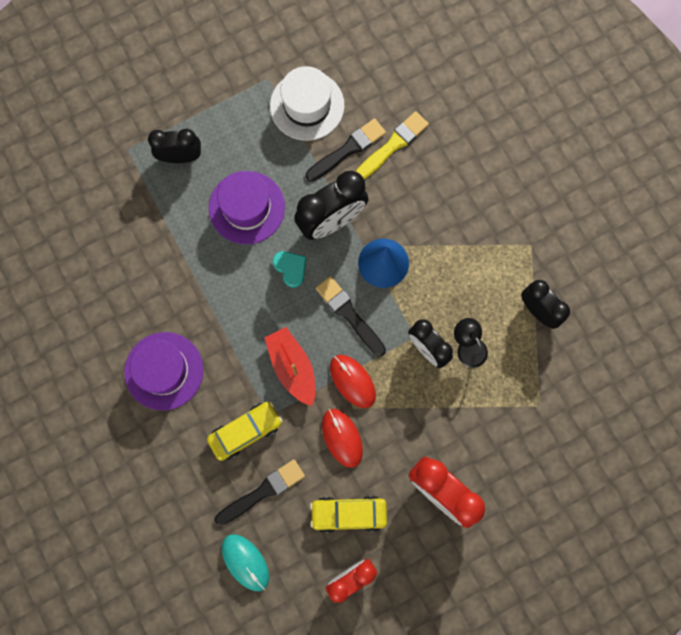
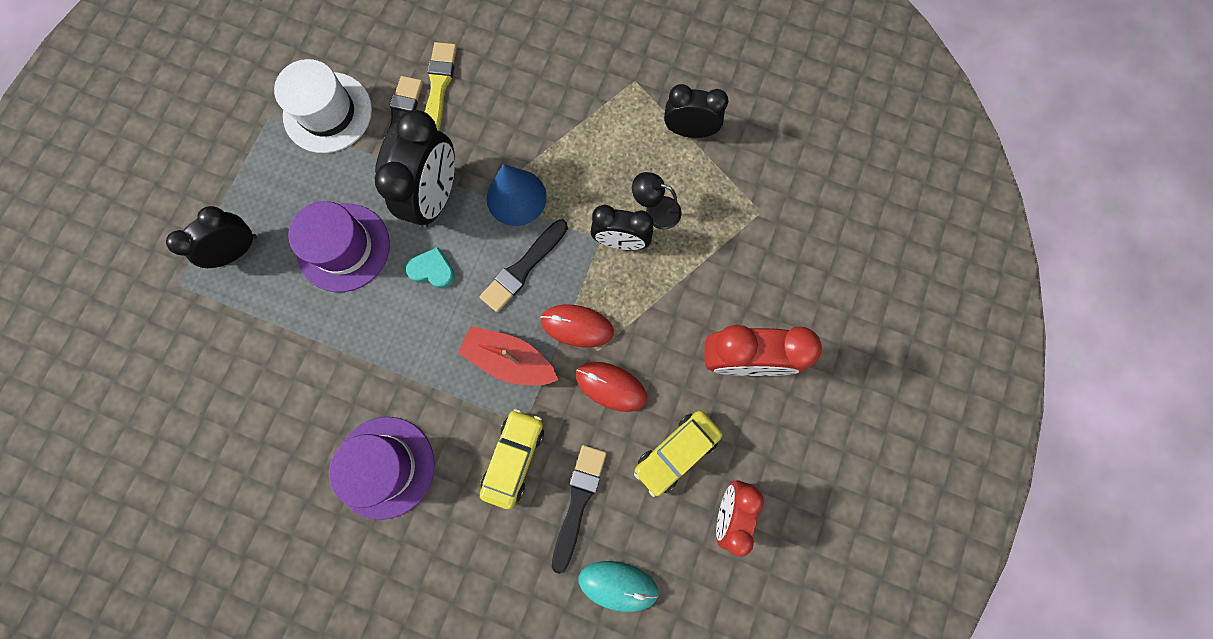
camera: 40 degrees left, 0 degrees up
(349, 314) = (523, 268): black brush -> black brush turned 60 degrees counterclockwise

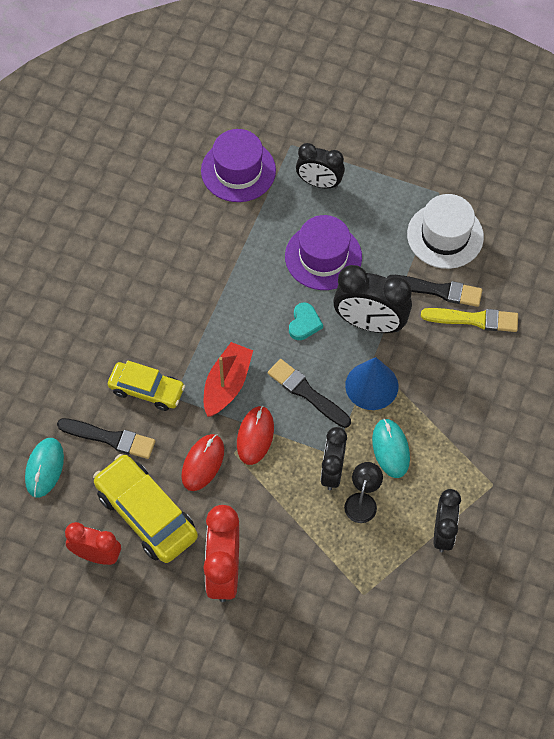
camera: 90 degrees right, 15 degrees down
(238, 250) = (319, 183): black clock -> black clock turned 150 degrees clockwise
(385, 467) = (144, 298): purple hat -> purple hat (238, 170)
(594, 179) = (390, 449): none -> turquoise mouse
(676, 452) = (146, 514): yellow car -> yellow car, size x1.52

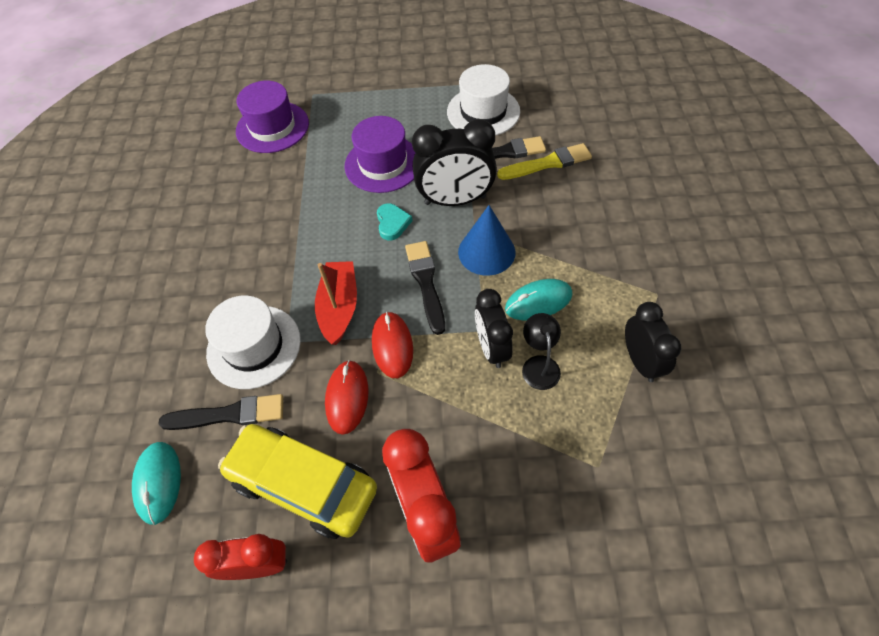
camera: 20 degrees left, 5 degrees down
(147, 390) = (254, 346): yellow car -> white hat
(307, 393) = (426, 283): black brush -> black brush turned 60 degrees clockwise
(319, 183) = (351, 112): black clock -> none
(390, 449) = (538, 301): turquoise mouse -> turquoise mouse turned 75 degrees counterclockwise

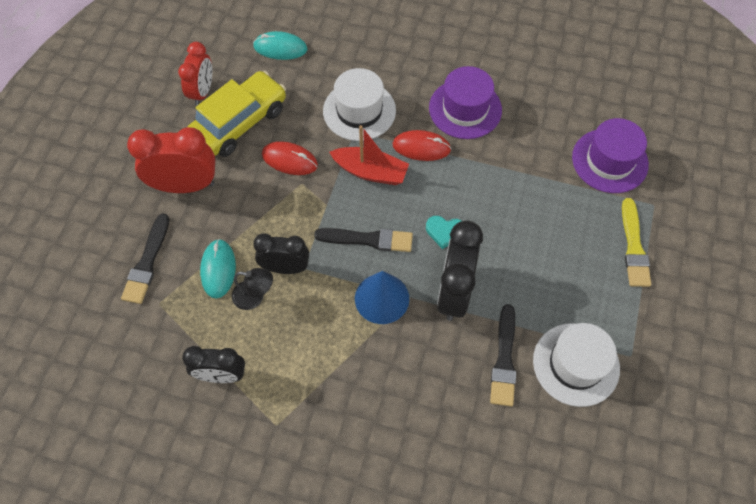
camera: 105 degrees right, 5 degrees up
(229, 414) = (310, 89): black brush -> black brush (147, 262)
(383, 164) = (525, 244): purple hat -> purple hat (465, 109)
(392, 345) = (319, 199): red mouse -> red mouse (421, 147)
(538, 301) = (312, 320): turquoise mouse -> turquoise mouse (218, 269)
(548, 163) = (473, 399): yellow brush -> yellow brush (633, 247)

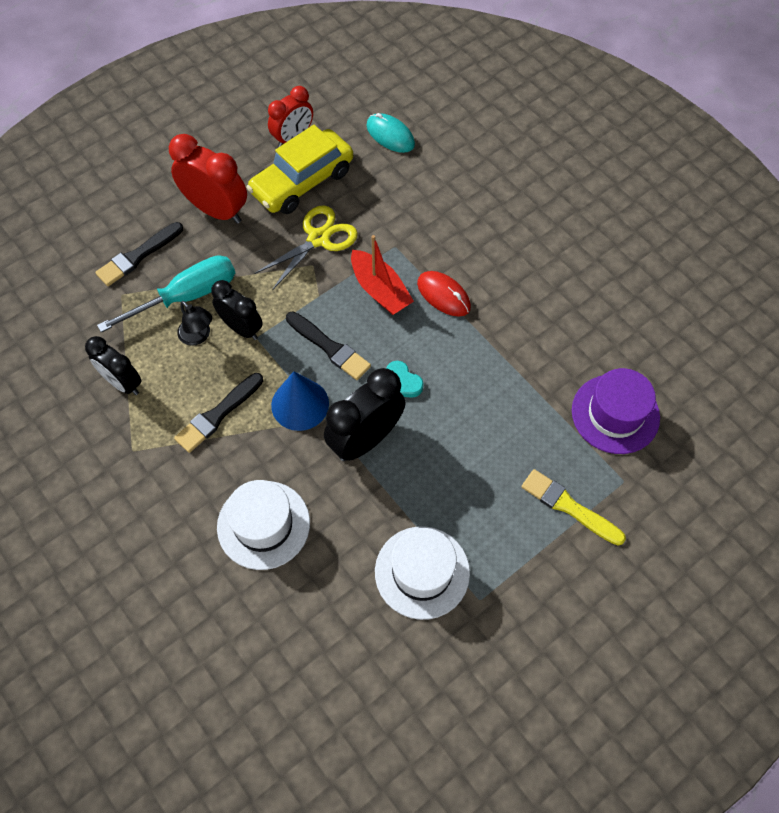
camera: 35 degrees right, 0 degrees up
(218, 269) = (187, 296): turquoise mouse -> turquoise screwdriver
(239, 122) = (302, 182): yellow car -> yellow car turned 150 degrees clockwise
(289, 160) = (318, 239): red mouse -> yellow scissors
(359, 111) = (414, 230): white hat -> white hat (263, 525)
(465, 109) = (514, 284): purple hat -> none
(504, 359) = (361, 525): black brush -> black brush (218, 415)
(633, 247) = (569, 506): yellow brush -> yellow brush turned 90 degrees clockwise

